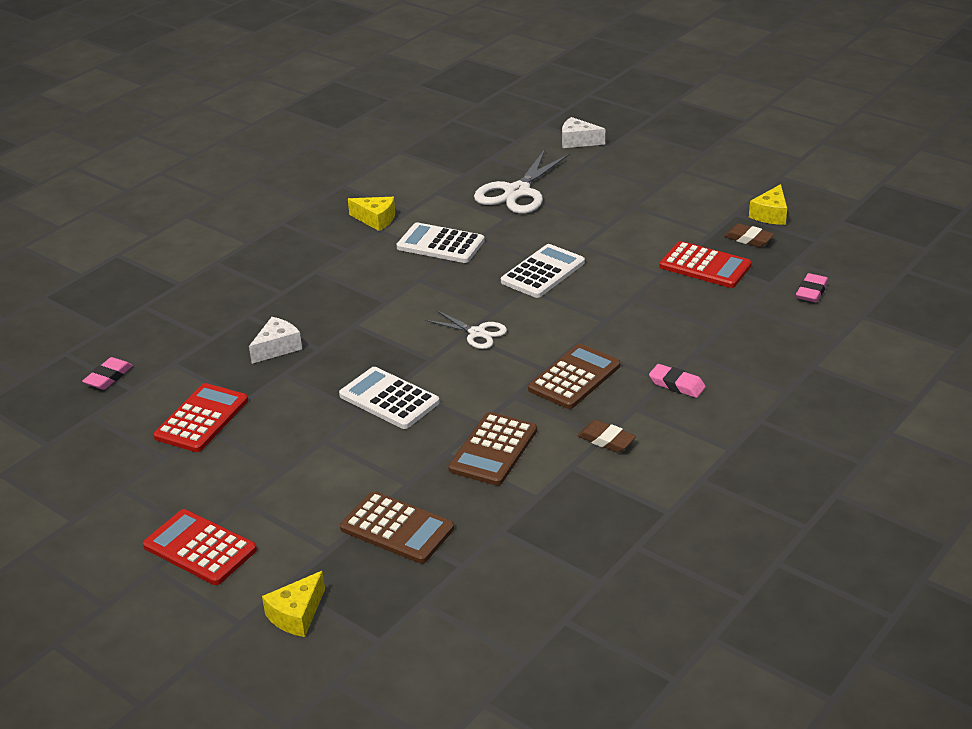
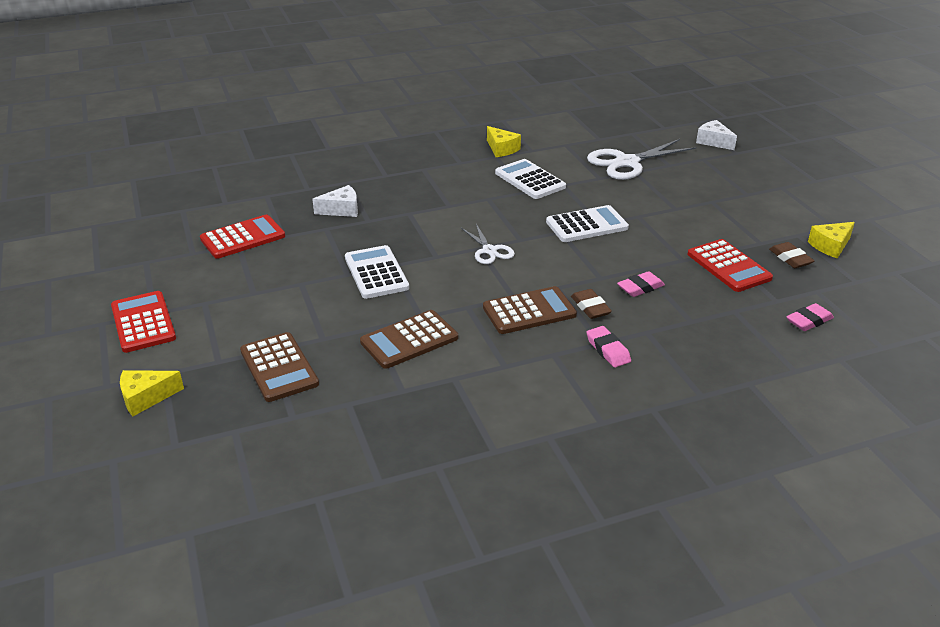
camera: 30 degrees right, 0 degrees up
(108, 377) = (220, 190): pink eraser -> pink eraser (640, 288)
(606, 440) = (503, 370): brown eraser -> brown eraser (590, 307)

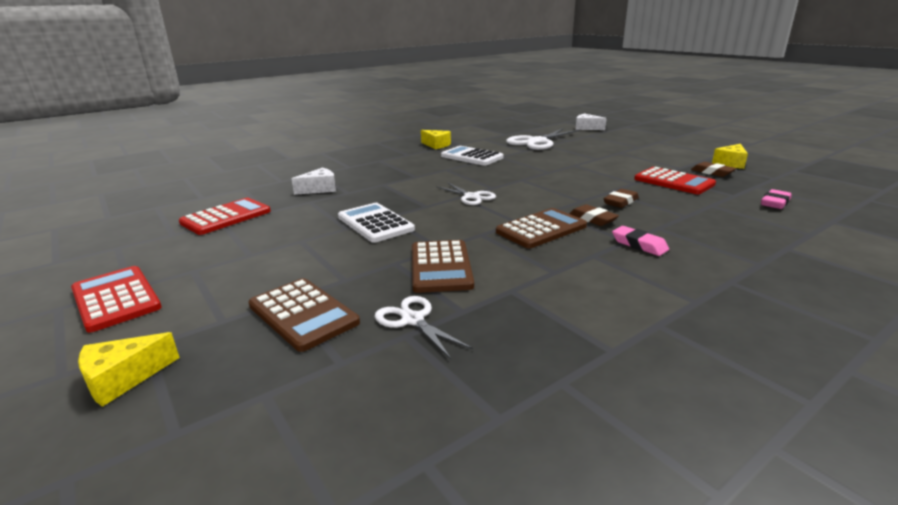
camera: 15 degrees left, 10 degrees down
(359, 391) = (413, 320): none -> white scissors
(409, 340) = (441, 267): brown calculator -> brown calculator turned 45 degrees counterclockwise
(586, 225) = (539, 174): white calculator -> none
(640, 288) = (620, 202): pink eraser -> brown eraser

